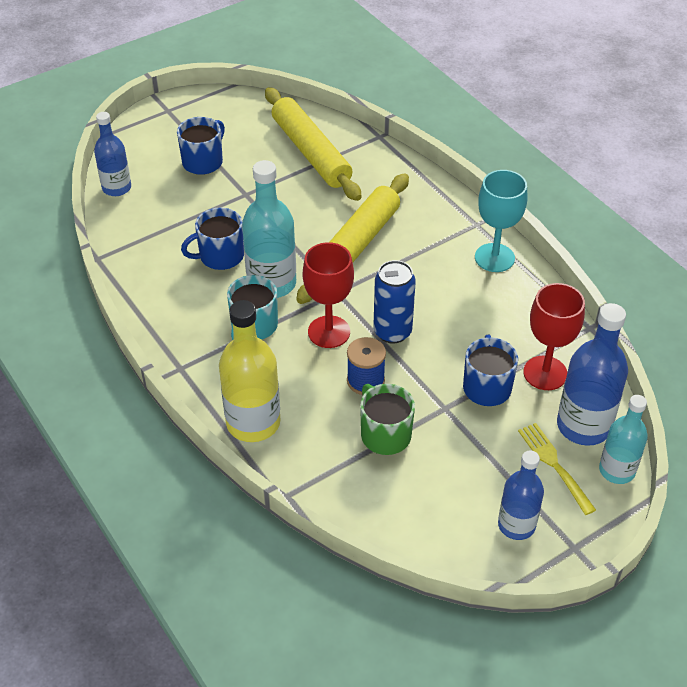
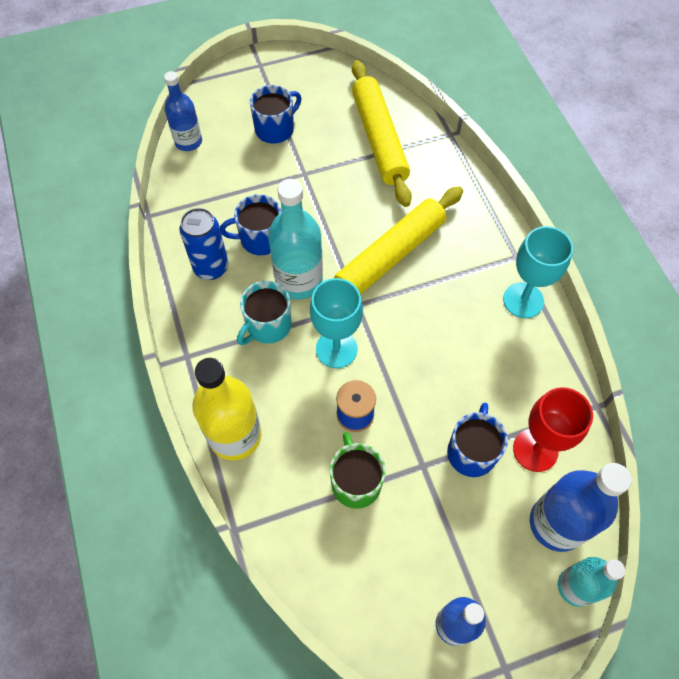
camera: 15 degrees right, 15 degrees up
(329, 332) = (336, 349): red goblet -> turquoise goblet
(392, 332) = (397, 364): blue can -> blue can (211, 267)
(554, 465) = (513, 562): yellow fork -> none

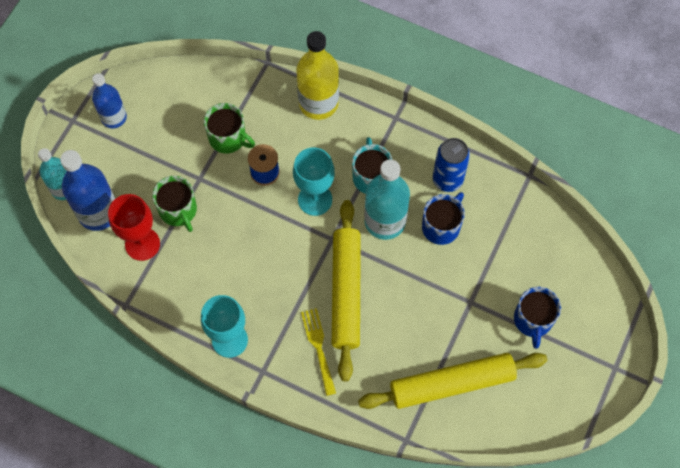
camera: 135 degrees right, 5 degrees up
(188, 142) = (576, 251): blue bottle -> none
(379, 139) = (452, 383): yellow rolling pin -> yellow rolling pin turned 45 degrees counterclockwise
(454, 236) = (318, 347): none -> yellow fork
(471, 451) = (178, 210): blue mug -> green mug

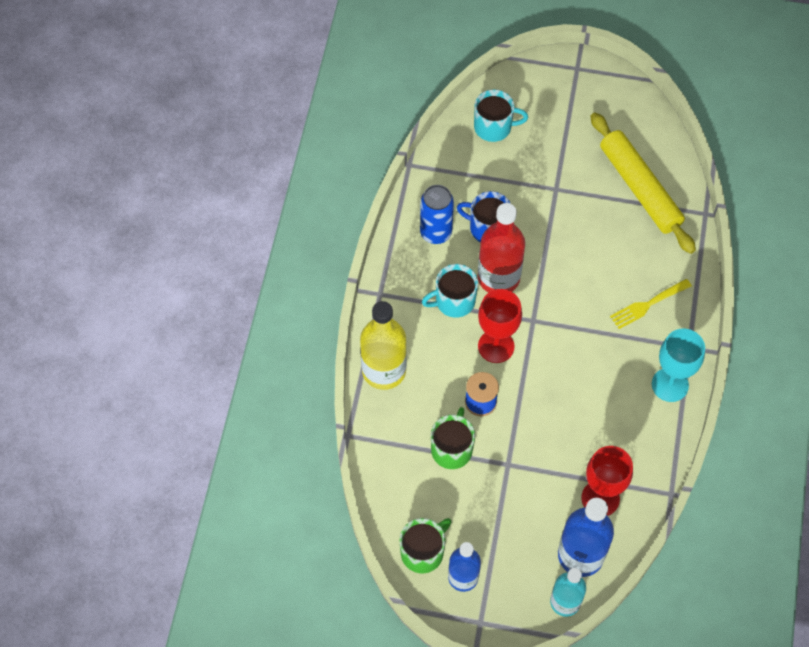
camera: 105 degrees left, 5 degrees down
(178, 210) = (551, 474): green mug -> green mug (423, 552)
(315, 199) = (496, 346): turquoise goblet -> red goblet
(346, 292) = (584, 294): yellow rolling pin -> none
(385, 221) = (498, 278): turquoise bottle -> red bottle
(533, 320) = (556, 136): blue mug -> none
(557, 264) = (494, 127): none -> turquoise mug

